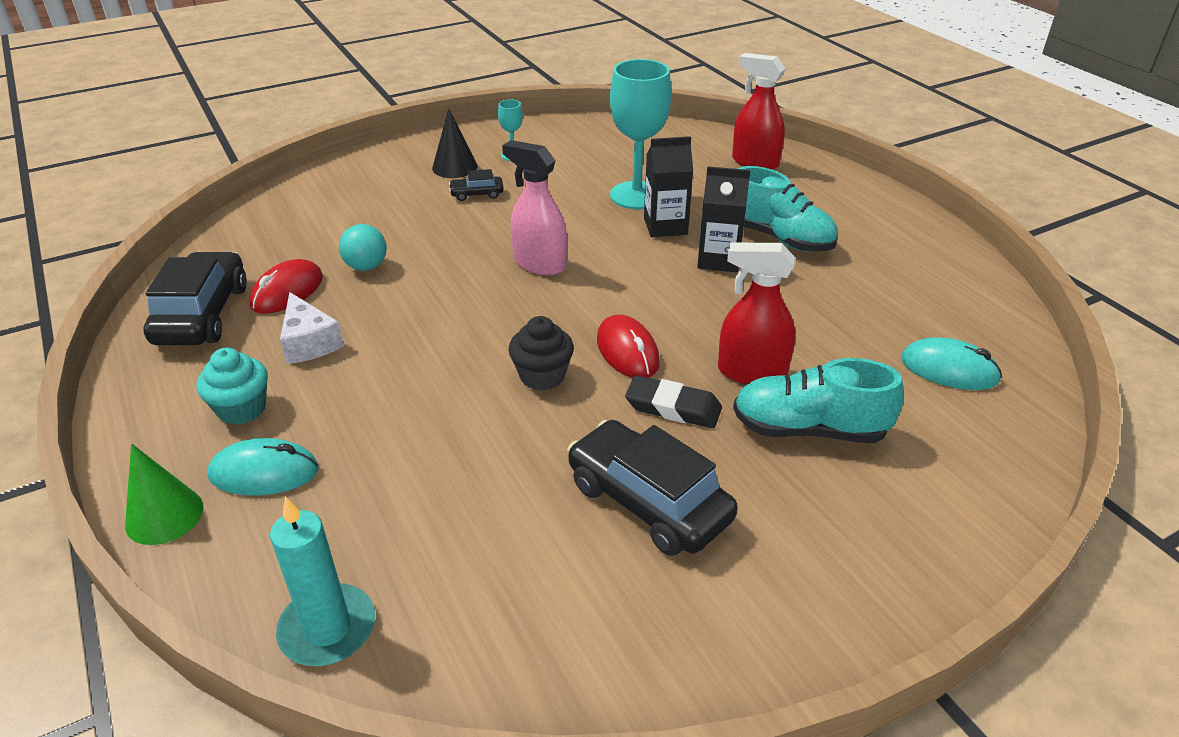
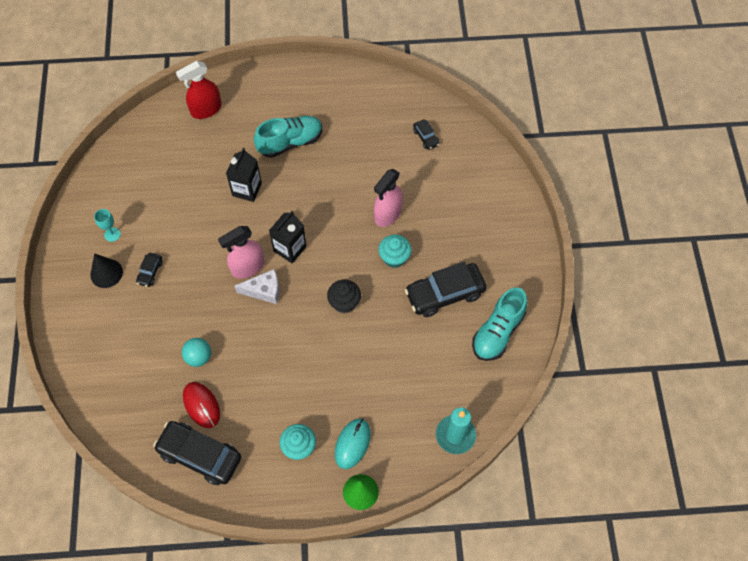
camera: 65 degrees left, 25 degrees up
(309, 342) = (258, 403): white cheese -> white cheese (264, 290)
(627, 351) = (345, 258): red mouse -> none
(636, 195) = (205, 188): turquoise goblet -> none
(673, 407) = (394, 258): black eraser -> turquoise cupcake
(718, 260) = (293, 181): black carton -> black carton (290, 249)
(751, 372) = (387, 214): red spray bottle -> pink spray bottle
(808, 429) = (434, 213): turquoise shoe -> turquoise shoe (497, 332)
(949, 370) = (426, 137): turquoise mouse -> black car

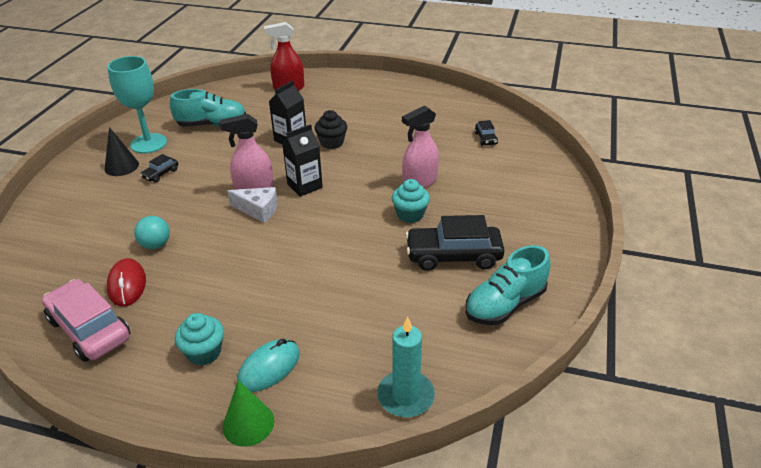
camera: 20 degrees right, 25 degrees down
(112, 234) = (148, 143): turquoise goblet -> turquoise goblet, size x2.21
(200, 455) = (89, 329): black car -> pink car
(290, 142) = (350, 119): turquoise shoe -> turquoise shoe (212, 125)
(344, 302) = (336, 237): black cupcake -> black cupcake (332, 143)

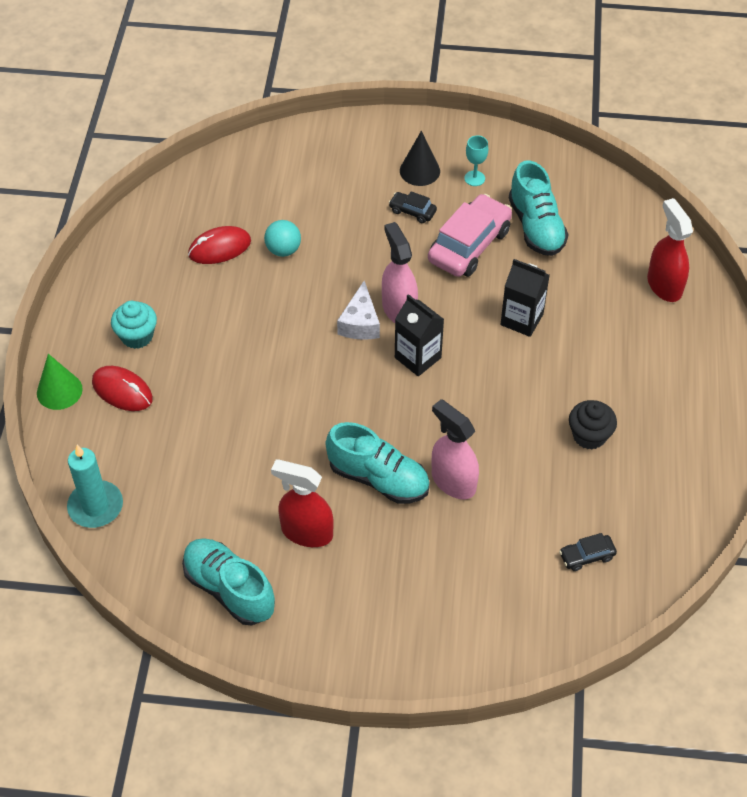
camera: 80 degrees right, 15 degrees up
(89, 329) = (158, 242): pink car -> pink car (469, 245)
(148, 143) = (474, 178): turquoise goblet -> turquoise goblet, size x0.45
(269, 368) = (122, 391): turquoise mouse -> red mouse
(332, 143) = (525, 367): black cupcake -> black cupcake (589, 436)
(410, 215) = (379, 478): turquoise cupcake -> turquoise shoe
(453, 256) = (306, 532): black car -> red spray bottle

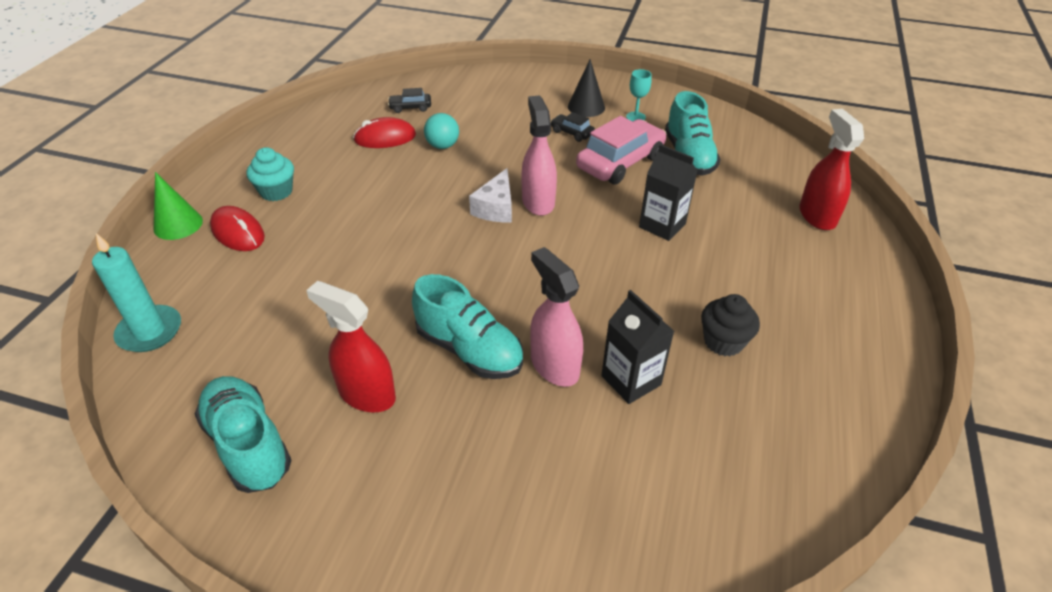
camera: 10 degrees right, 10 degrees down
(418, 357) = (546, 243): black carton -> black carton (631, 380)
(586, 556) = (706, 479): black car -> black car (410, 107)

